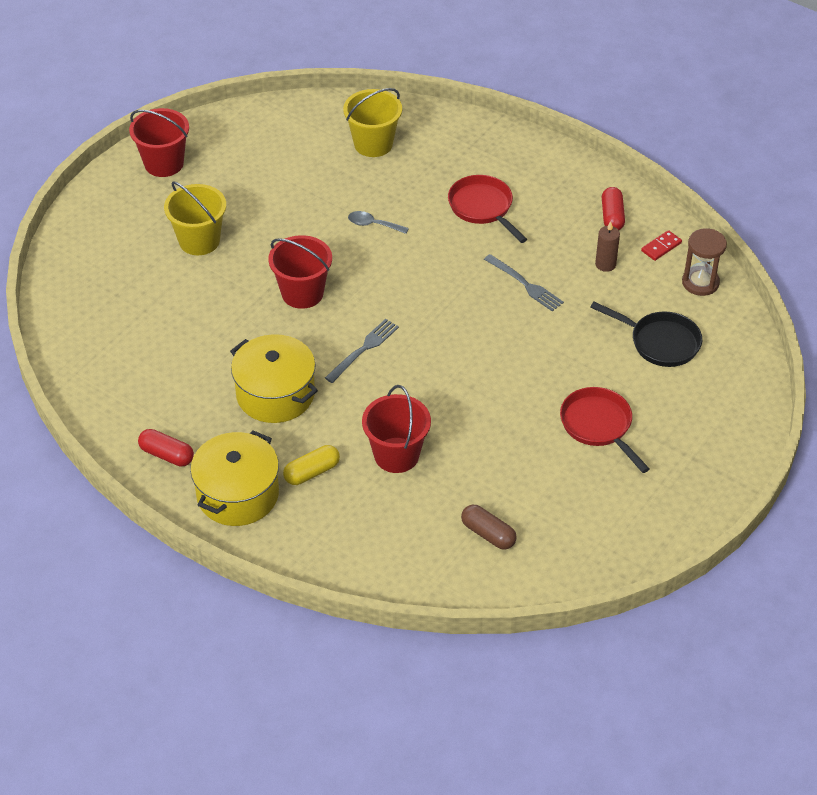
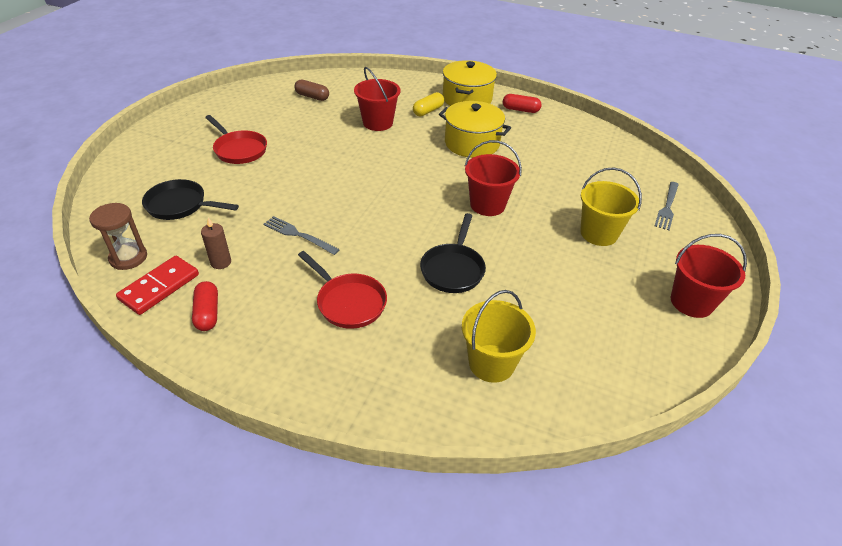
camera: 165 degrees right, 5 degrees down
(364, 349) = (421, 174): grey fork -> grey fork (667, 207)
(373, 224) = (453, 269): grey spoon -> black pan
(661, 247) = (159, 287): red domino -> red domino, size x1.77

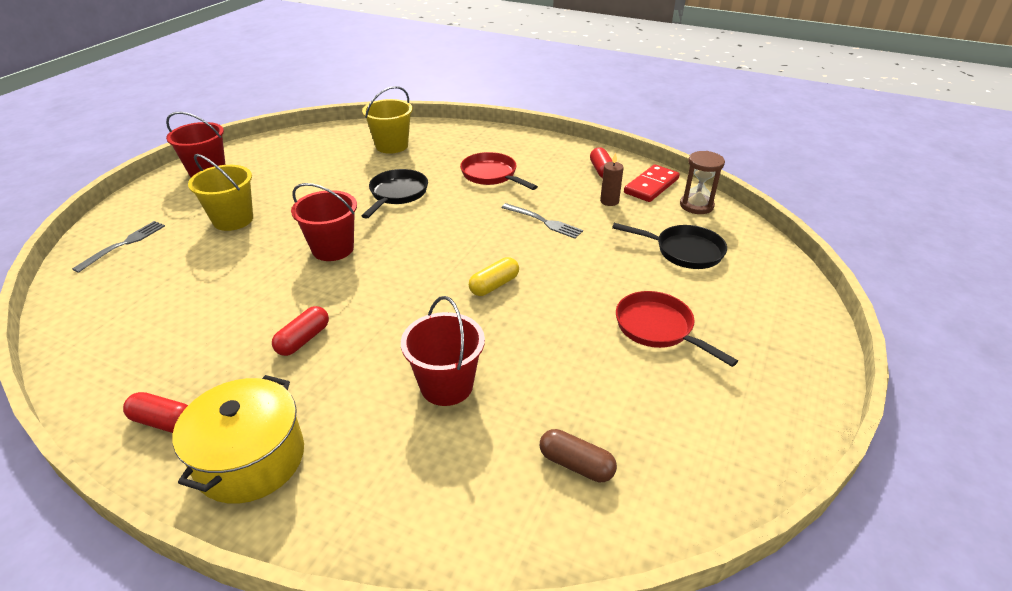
camera: 175 degrees left, 5 degrees down
(428, 111) = (346, 418): yellow capsule -> yellow capsule (494, 285)
(472, 143) = (303, 339): yellow pot -> red capsule

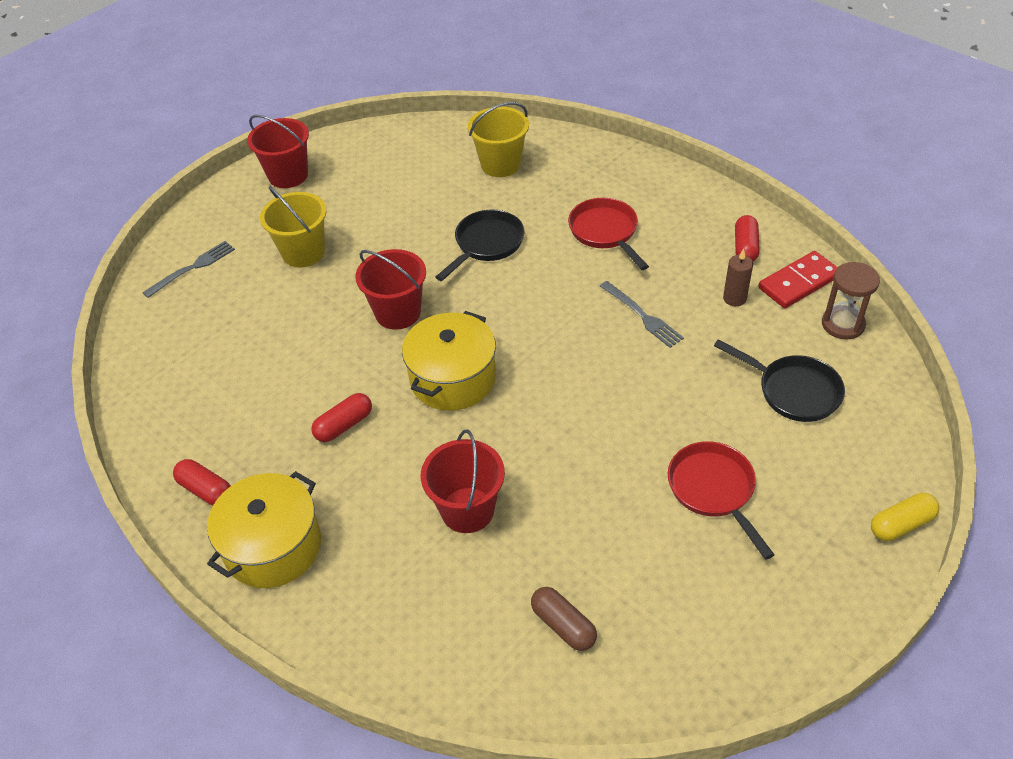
camera: 20 degrees right, 10 degrees up
(398, 287) = (453, 378): none -> yellow pot
(494, 285) = (555, 396): yellow capsule -> yellow capsule (901, 524)

